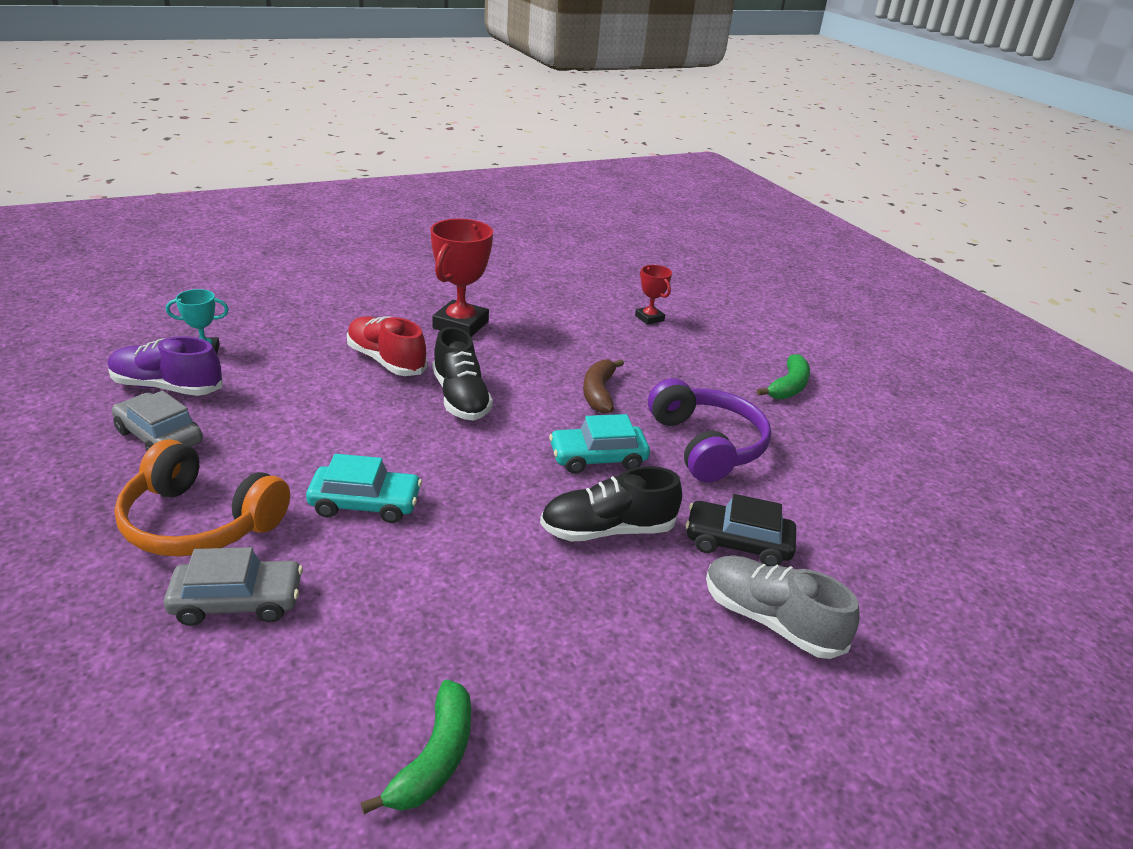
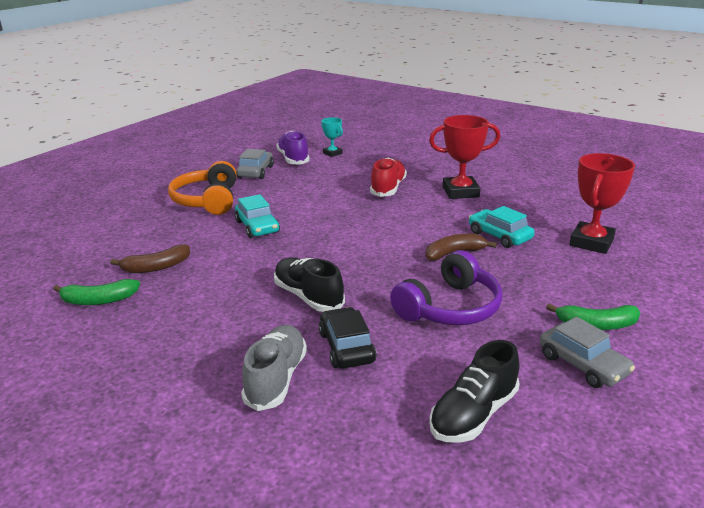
camera: 65 degrees right, 5 degrees down
(238, 601) = (164, 226): grey car -> grey car (583, 364)
(384, 653) = (156, 267): none -> brown banana
(460, 398) = (382, 217): black shoe -> black shoe (473, 414)
(598, 458) = (378, 273): turquoise car -> turquoise car (499, 236)
(649, 318) = (591, 242): red trophy -> red trophy, size x1.85

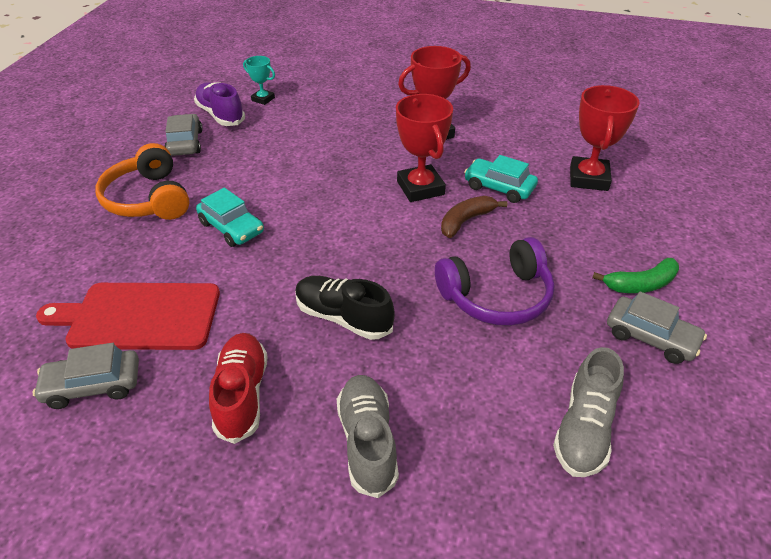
camera: 20 degrees left, 15 degrees up
(99, 300) = (93, 385): green banana -> grey car
(156, 267) = (139, 316): brown banana -> red cutting board
(346, 347) = (419, 377): black car -> none
(388, 188) = (352, 142): red shoe -> red shoe (242, 395)
(427, 226) = (420, 188): none -> red trophy
(450, 308) = (497, 296): purple headphones -> purple headphones turned 45 degrees clockwise
(473, 414) = (584, 429): black shoe -> grey shoe

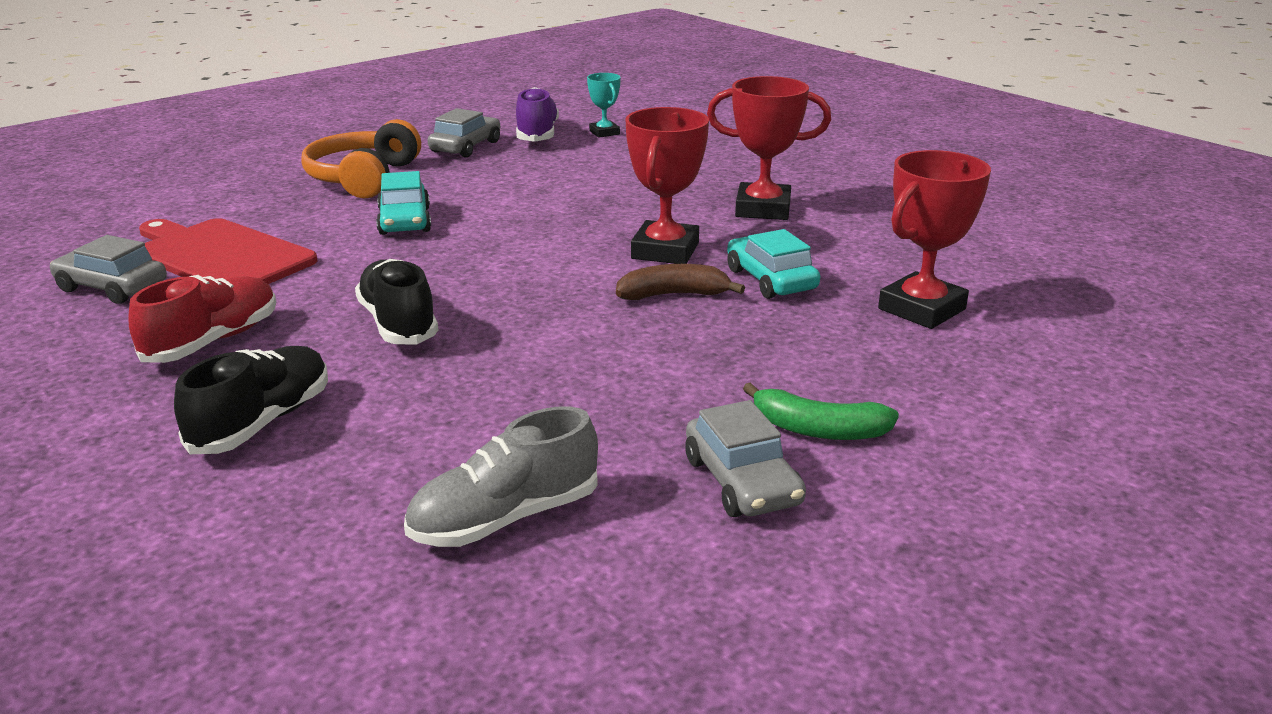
camera: 35 degrees right, 15 degrees down
(367, 442) = (262, 422): grey shoe -> black shoe
(497, 296) = (598, 369): purple headphones -> none

